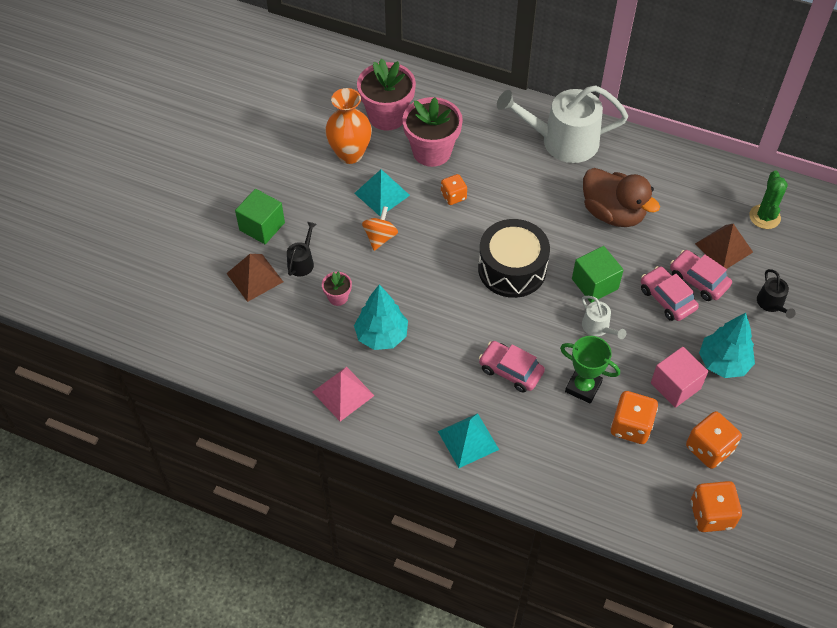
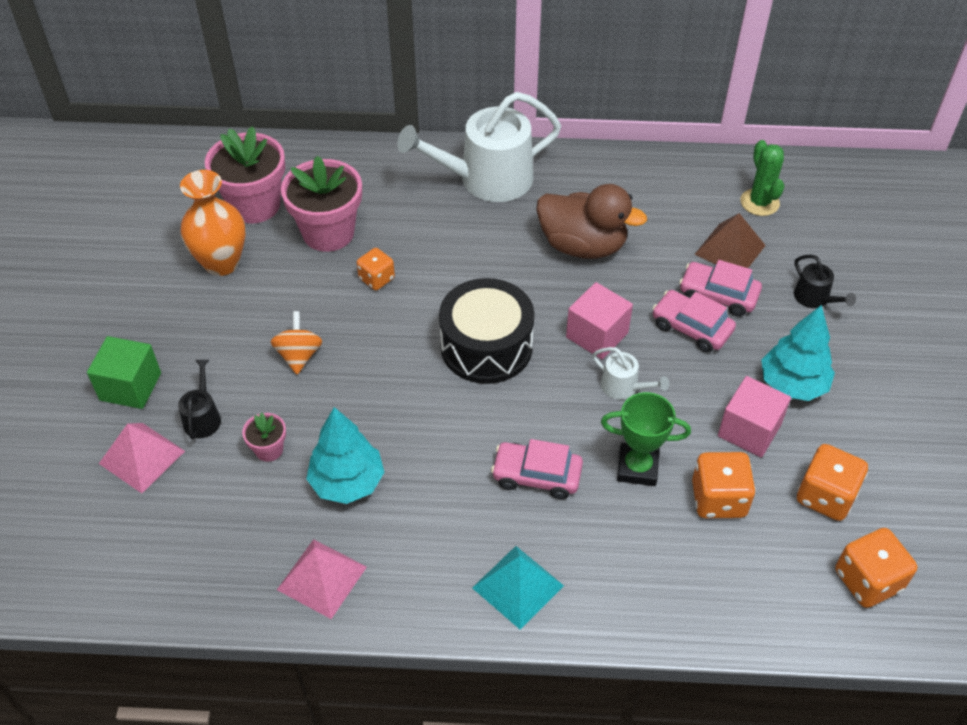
camera: 20 degrees left, 5 degrees down
(255, 277) = (142, 457): brown pyramid -> pink pyramid
(382, 194) = (282, 301): turquoise pyramid -> none
(595, 284) = (597, 335): green cube -> pink cube

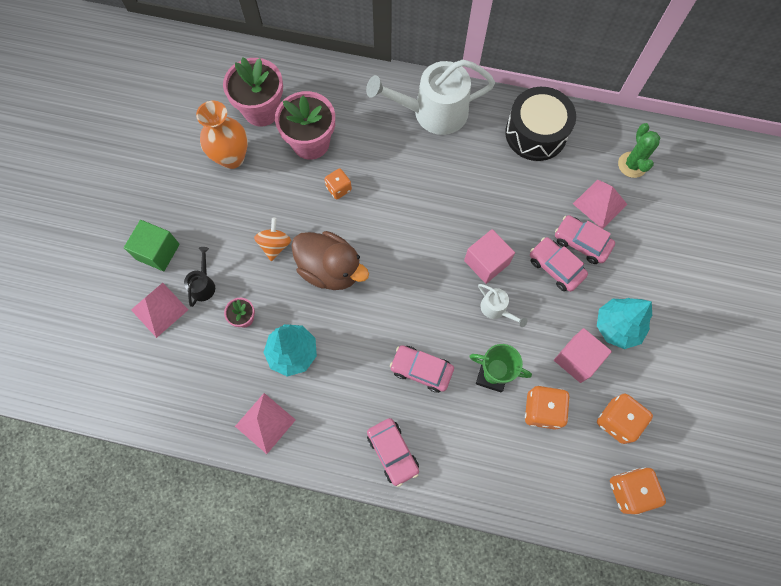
camera: 10 degrees right, 20 degrees up
(486, 346) = (406, 259): black drum -> black drum (536, 133)
(518, 586) = (392, 452): turquoise pyramid -> pink car
(582, 245) = (492, 183): brown duck -> brown duck (330, 269)
(730, 249) = (599, 204): brown pyramid -> pink pyramid
(814, 298) = (652, 256): black watering can -> none

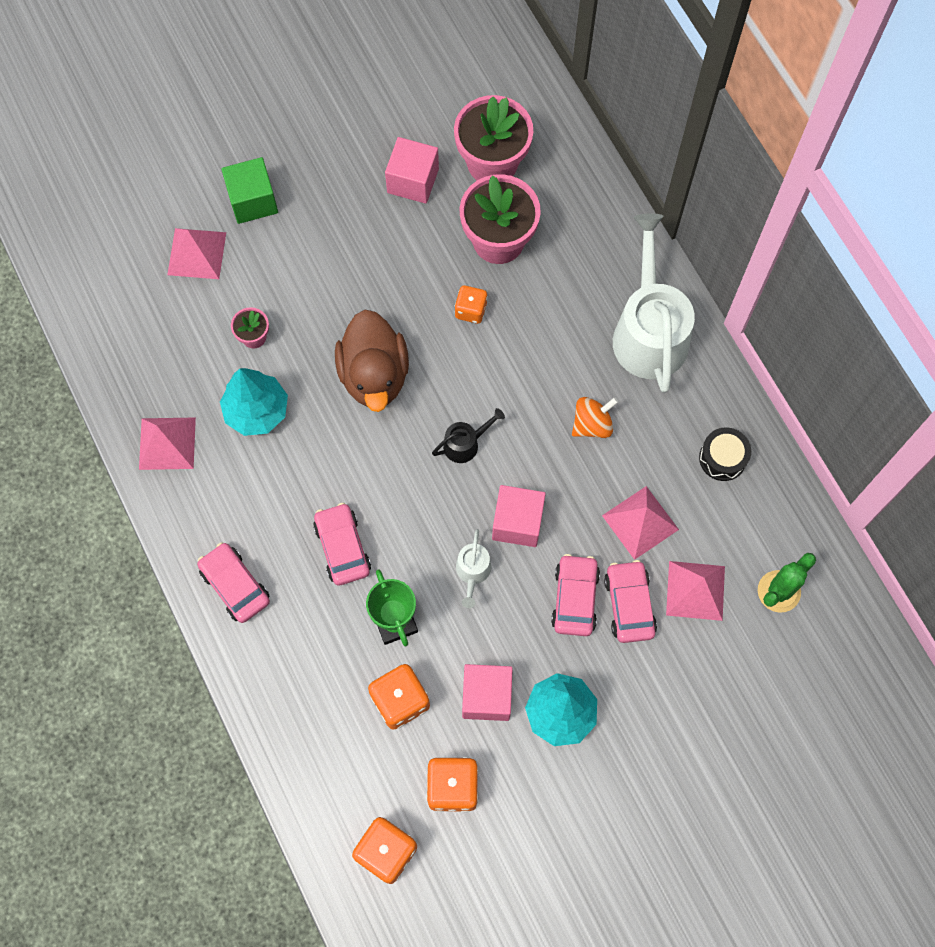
camera: 50 degrees right, 0 degrees up
(203, 285) = (255, 271): black watering can -> black watering can (465, 444)
(232, 157) = (413, 181): orange vase -> pink cube
(275, 245) = (354, 301): orange spinning top -> orange spinning top (592, 424)
(392, 452) = (235, 585): pink car -> pink car turned 120 degrees clockwise
(433, 112) = (649, 332): white watering can -> white watering can turned 45 degrees clockwise
(536, 133) = (722, 458): black drum -> black drum, size x0.53
(538, 200) = (640, 522): none -> pink pyramid

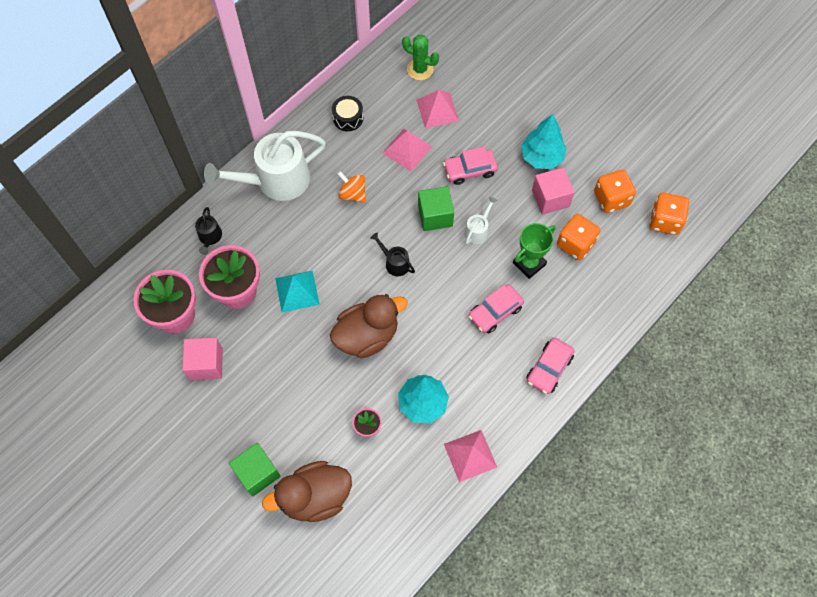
camera: 110 degrees left, 5 degrees down
(197, 253) = (315, 497): pink pyramid -> brown duck
(471, 310) = (297, 291): orange dice -> turquoise pyramid
(473, 572) = (478, 230): white watering can -> white watering can turned 45 degrees counterclockwise
(517, 522) = (435, 216): pink cube -> green cube
(590, 228) = (210, 237): none -> black watering can
(629, 604) = (461, 141): pink car -> none

